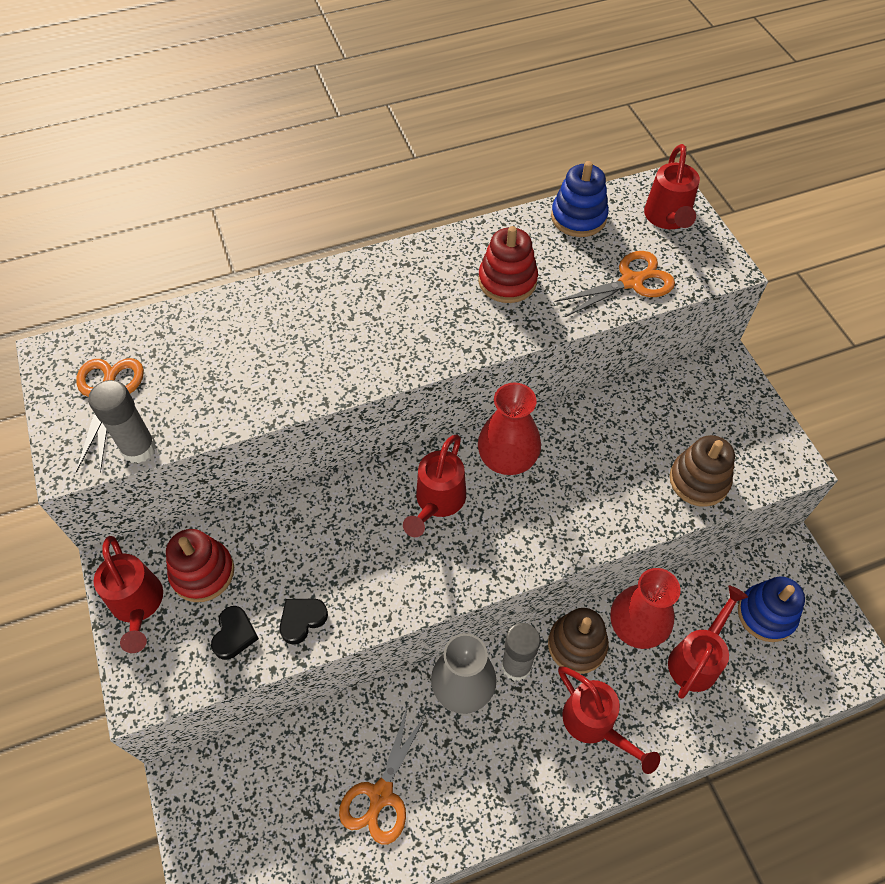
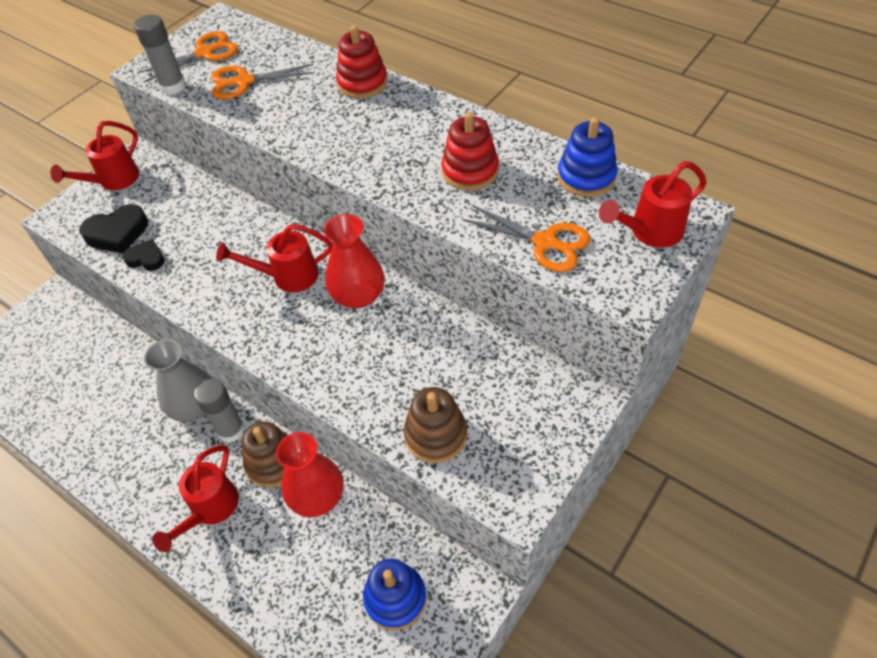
camera: 60 degrees right, 5 degrees down
(202, 572) = (153, 194): red stacking toy -> red stacking toy (362, 83)
(234, 634) = (117, 233): black heart -> black heart, size x1.60
(381, 795) = (89, 402): orange scissors -> orange scissors (244, 82)
(697, 659) = (314, 559): red watering can -> none

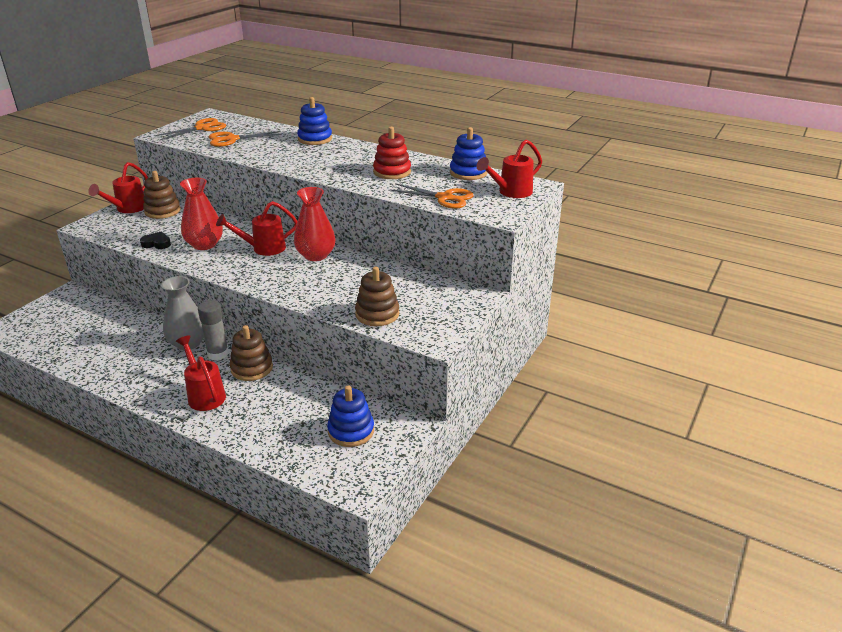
camera: 10 degrees left, 20 degrees down
(117, 233) = (133, 232): black heart -> none
(158, 187) = (162, 211): none -> brown stacking toy
(173, 86) = (181, 142): grey glue stick -> none
(210, 509) = (204, 394): red watering can -> red watering can turned 135 degrees clockwise
(317, 496) = (287, 384): red vase -> red vase (204, 245)
(362, 83) = (315, 139): red stacking toy -> blue stacking toy

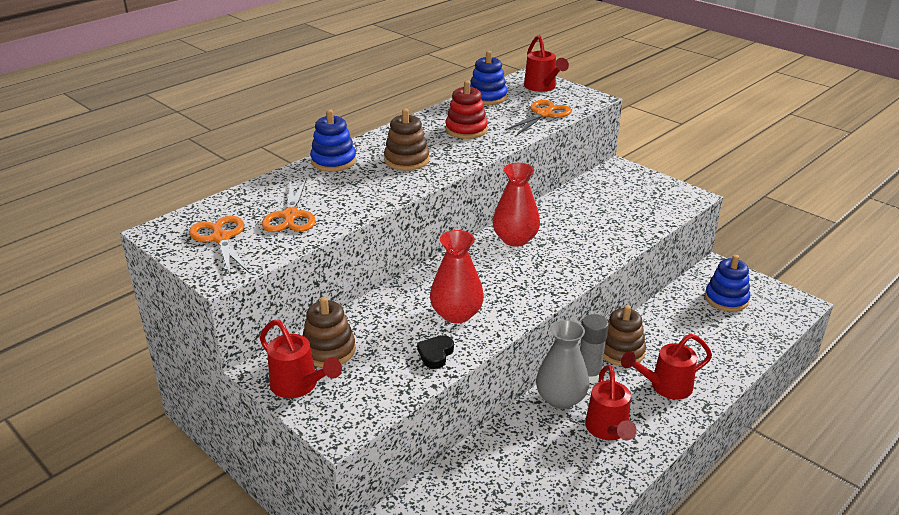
camera: 75 degrees left, 0 degrees up
(263, 248) = (485, 271): red watering can -> red watering can (608, 430)
(377, 314) = (644, 217): brown stacking toy -> brown stacking toy (406, 160)

